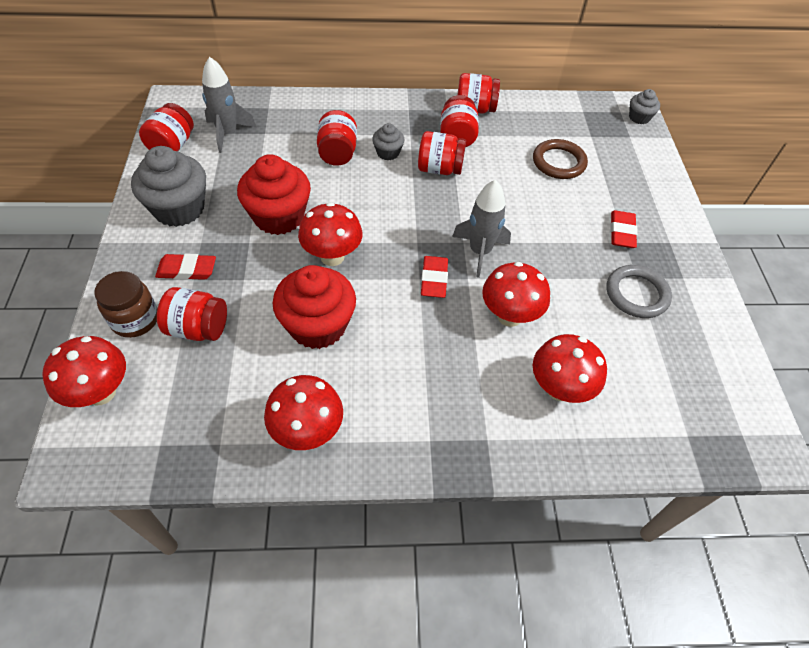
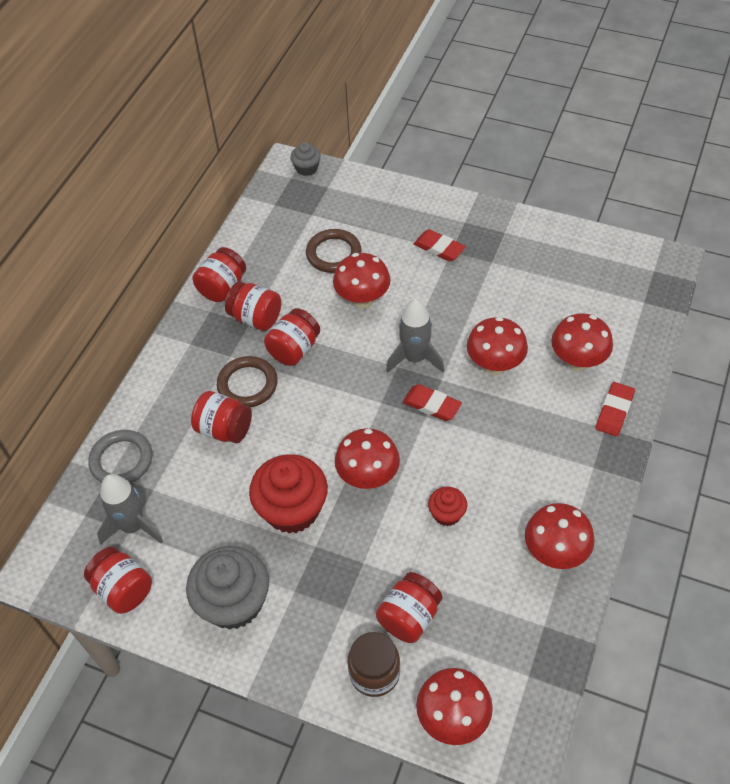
camera: 60 degrees left, 0 degrees up
(187, 270) = (328, 612): red eraser -> red eraser (614, 411)
(318, 326) = (447, 514): red cupcake -> red cupcake, size x0.50
(388, 153) = (247, 384): grey cupcake -> brown ring
(521, 196) = (362, 300): none -> red mushroom
(636, 294) = (508, 270): grey ring -> grey ring (121, 460)

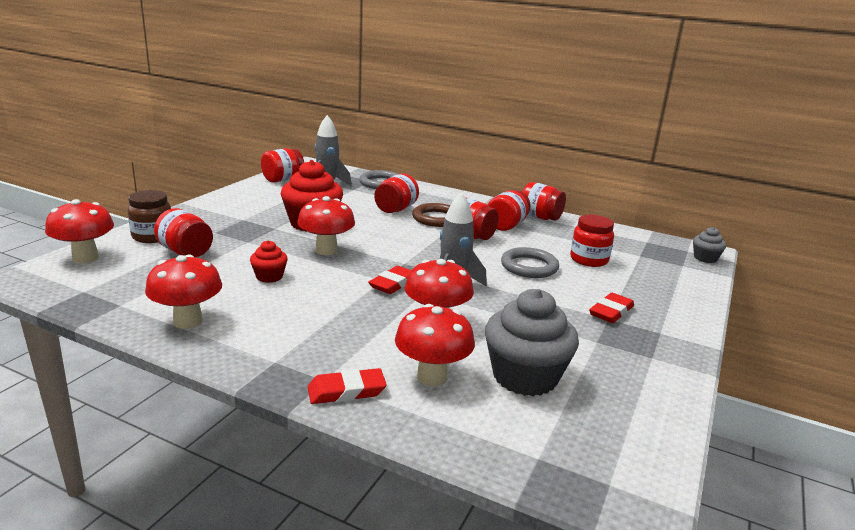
camera: 90 degrees right, 30 degrees down
(234, 602) = (249, 203): grey cupcake -> grey cupcake (525, 376)
(333, 254) = (589, 260): brown ring -> red jar
(362, 300) = (529, 266): red mushroom -> grey ring
(614, 411) = (346, 391): red eraser -> red eraser turned 45 degrees counterclockwise

